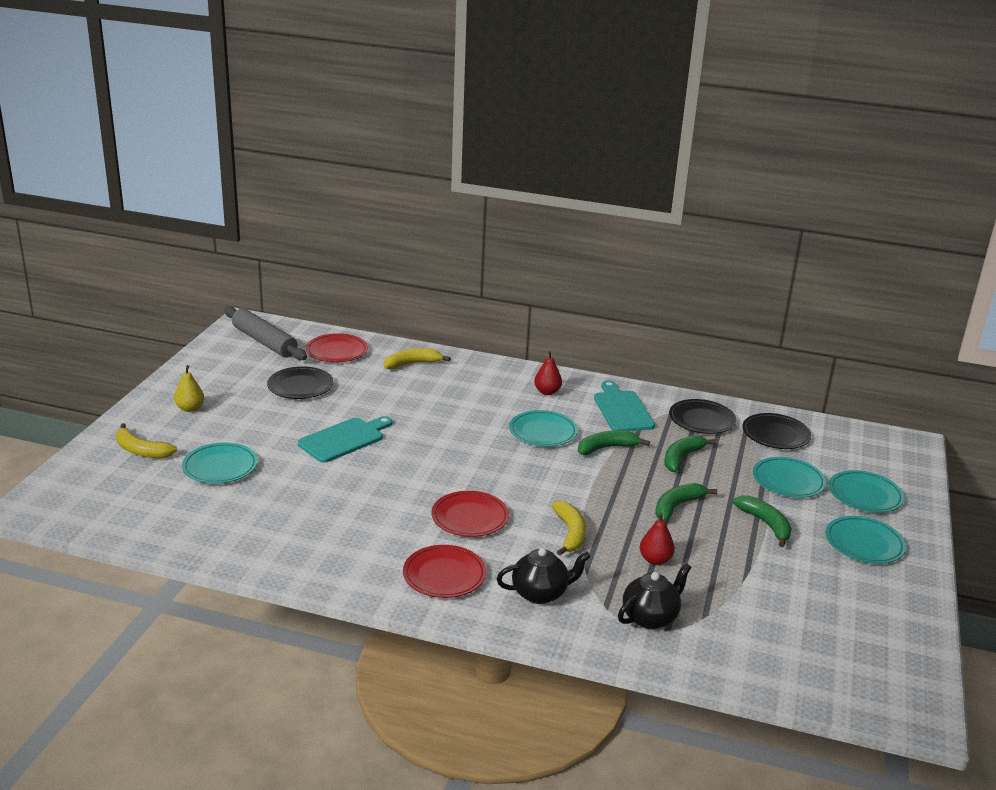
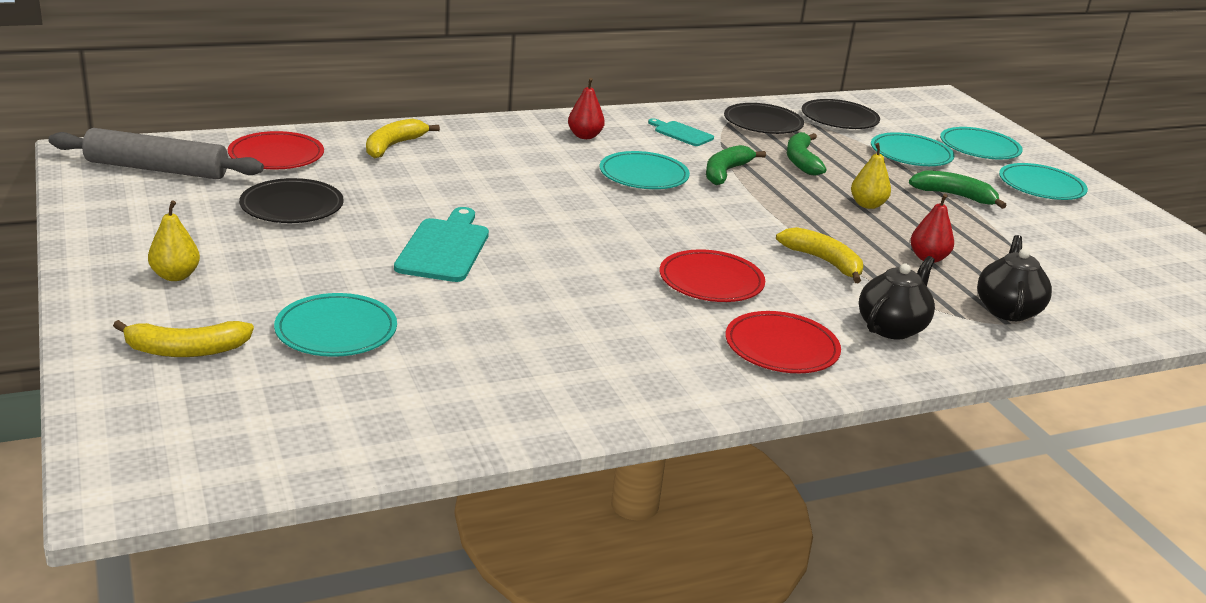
camera: 40 degrees left, 0 degrees up
(622, 409) = (681, 133): turquoise cutting board -> turquoise cutting board, size x0.59
(677, 506) = (867, 205): green banana -> yellow pear

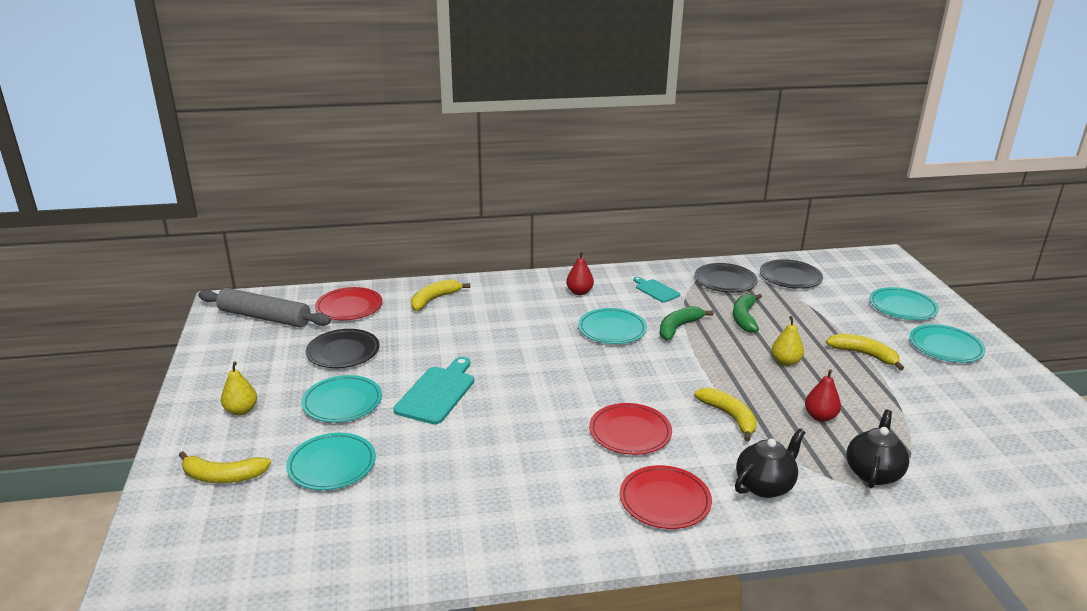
camera: 15 degrees right, 0 degrees up
(911, 154) = (840, 312): turquoise plate -> turquoise plate (342, 402)
(954, 196) = (864, 355): green banana -> yellow banana

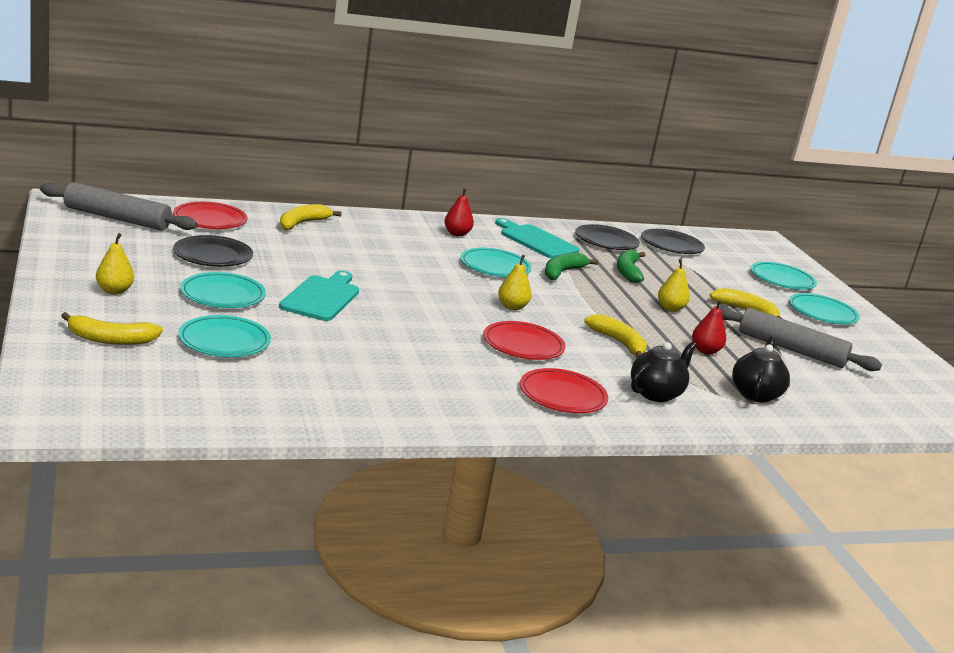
camera: 10 degrees left, 5 degrees down
(624, 381) = (512, 307): none -> yellow pear
(656, 290) = (536, 241): turquoise cutting board -> turquoise cutting board, size x1.68
(912, 403) = (791, 349): none -> grey rolling pin

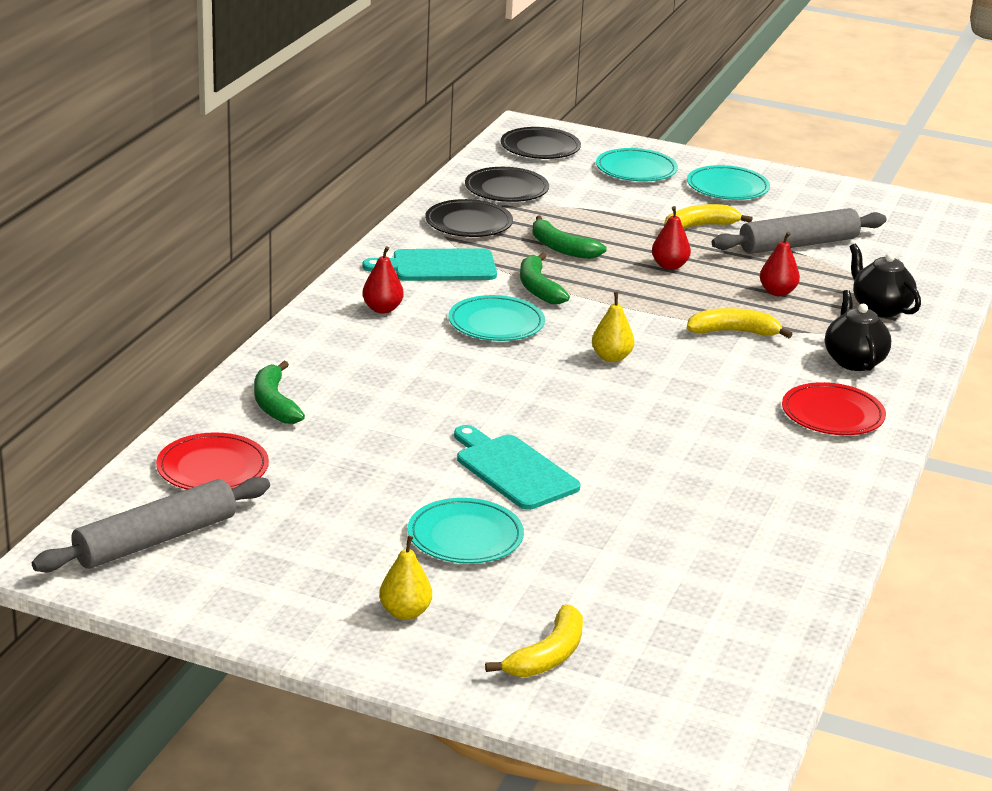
camera: 50 degrees left, 5 degrees up
(213, 255) = (337, 505): black plate -> black plate (540, 148)
(224, 341) = (596, 577): turquoise plate -> none
(302, 223) = (274, 404): yellow banana -> green banana
(523, 345) = (708, 390): red plate -> none
(670, 308) = (669, 266): yellow pear -> red pear

